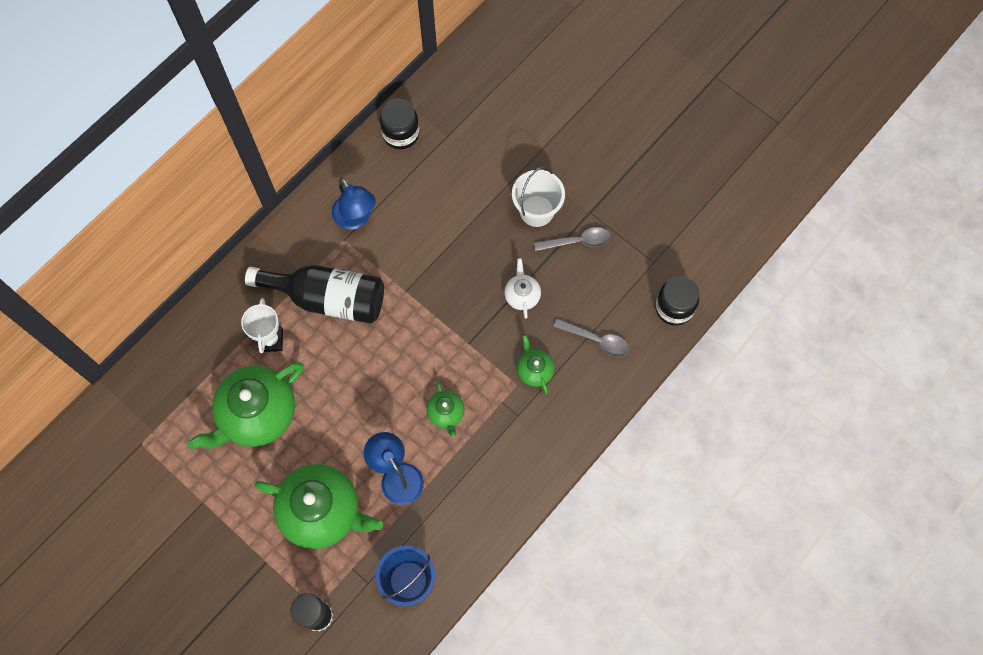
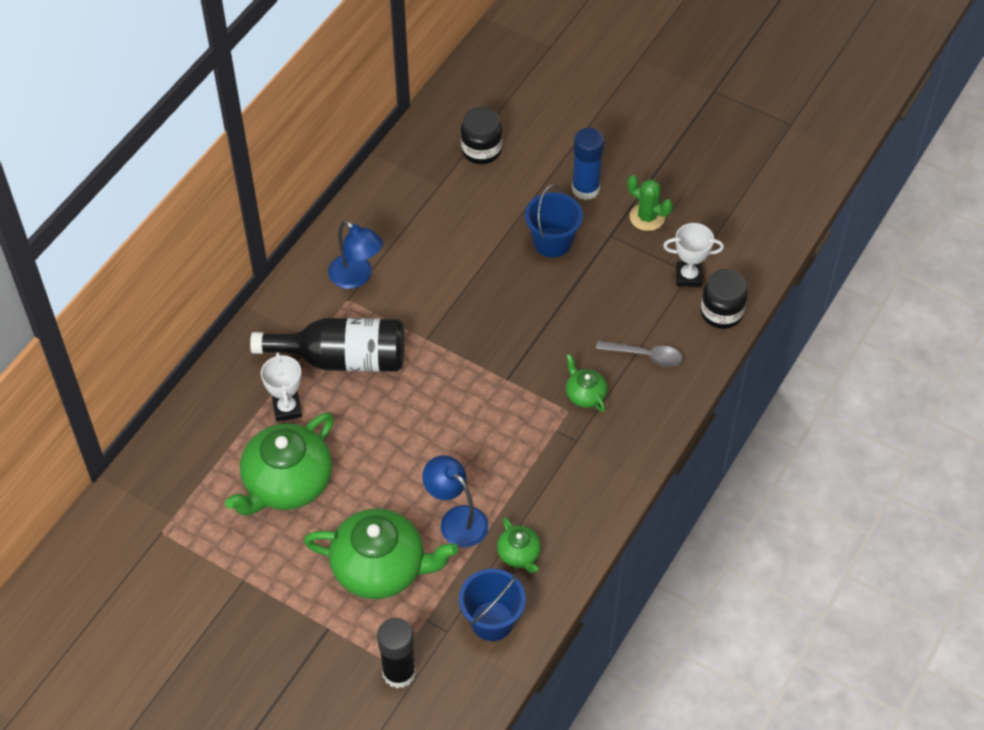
camera: 10 degrees left, 15 degrees down
(401, 134) = (388, 190): black jar -> black jar (481, 150)
(446, 413) = (497, 450): green teapot -> green teapot (519, 554)
(522, 295) = (555, 324): white teapot -> none
(536, 211) = (552, 242): white bucket -> blue bucket
(577, 161) = (585, 189): none -> blue glue stick
(577, 241) = (603, 265): grey spoon -> none
(627, 199) = (647, 217): none -> green cactus
(652, 266) = (688, 276): none -> white trophy

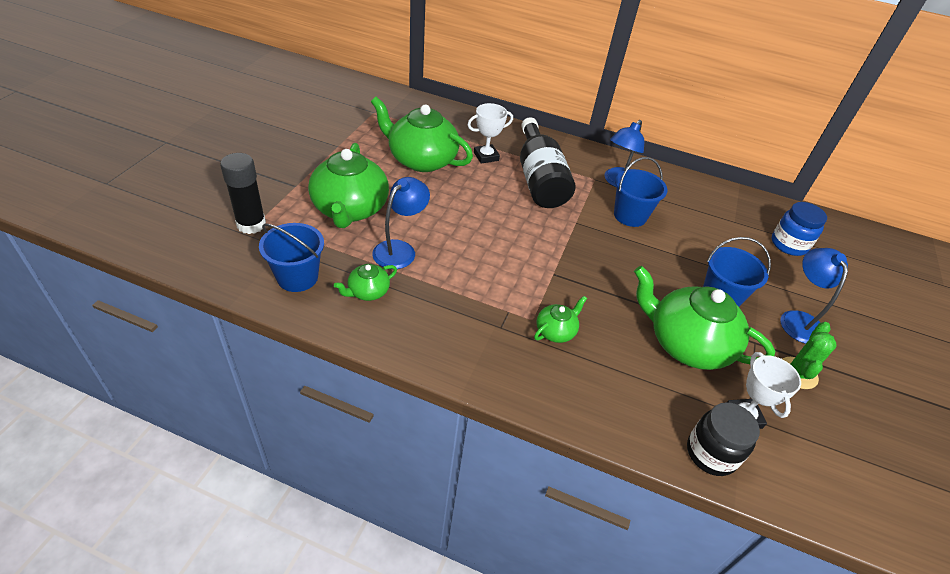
camera: 75 degrees right, 10 degrees down
(420, 283) = (630, 216): none -> blue bucket
(481, 150) = (788, 244): black jar -> blue jar
(585, 189) = (798, 320): blue glue stick -> blue lamp
(608, 291) = (687, 344): none -> green teapot
(645, 355) = (621, 380): grey spoon -> none

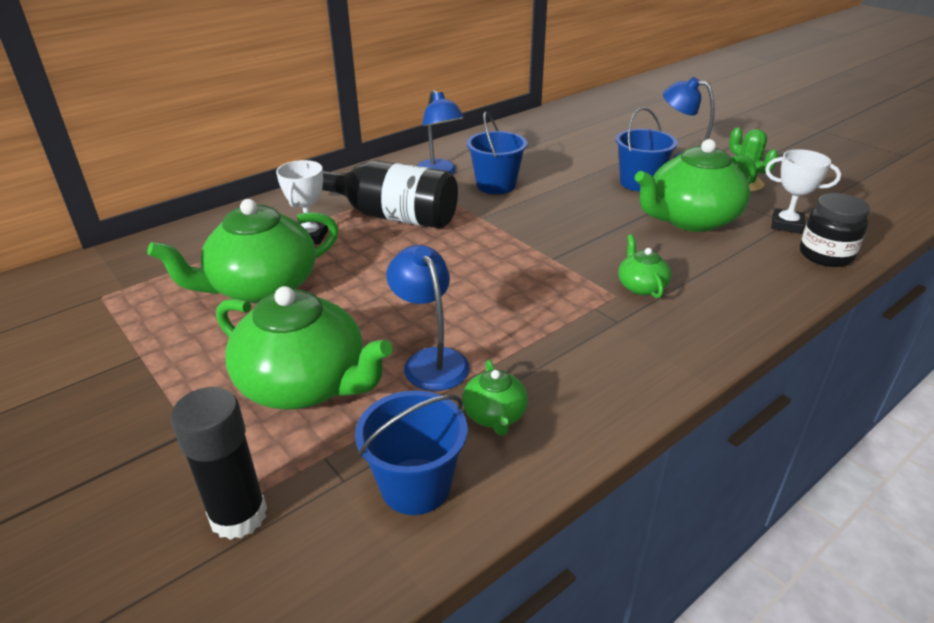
camera: 55 degrees left, 10 degrees down
(788, 244) = (591, 130): blue jar -> none

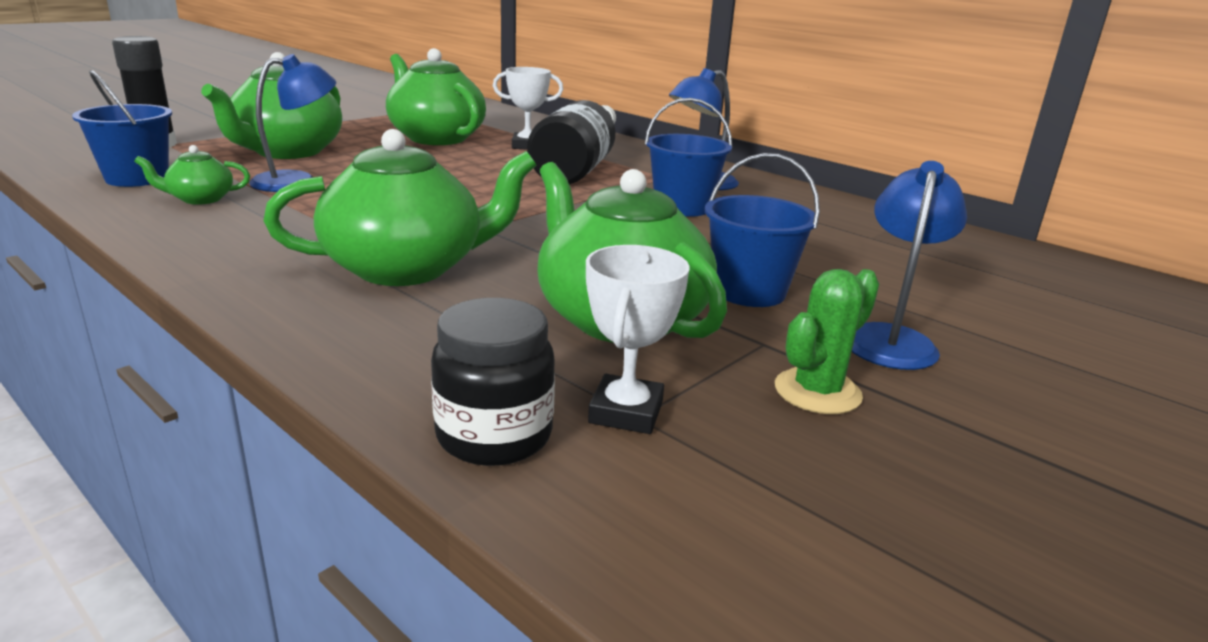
camera: 80 degrees right, 10 degrees down
(641, 286) = (406, 268): green teapot -> green teapot, size x2.13

